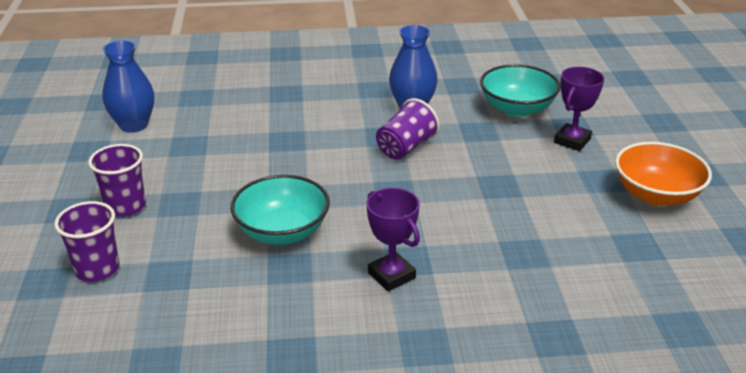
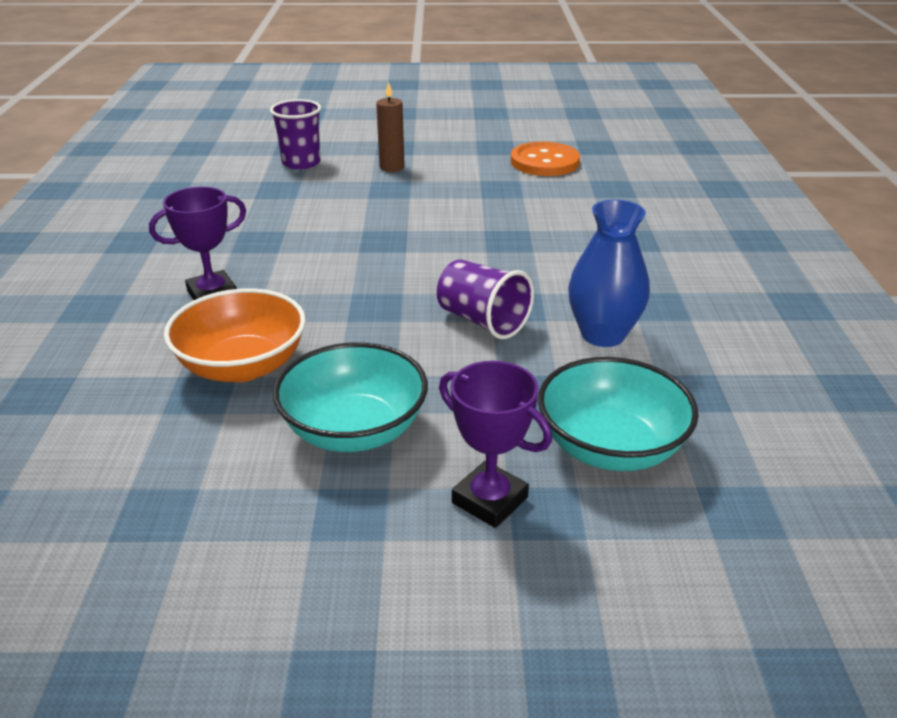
camera: 95 degrees right, 0 degrees up
(125, 206) = (392, 167): purple cup -> brown candle
(134, 125) = (544, 162): blue vase -> orange button
(282, 232) = (320, 237): turquoise bowl -> turquoise bowl (354, 430)
(656, 195) = (282, 579): orange bowl -> orange bowl (242, 366)

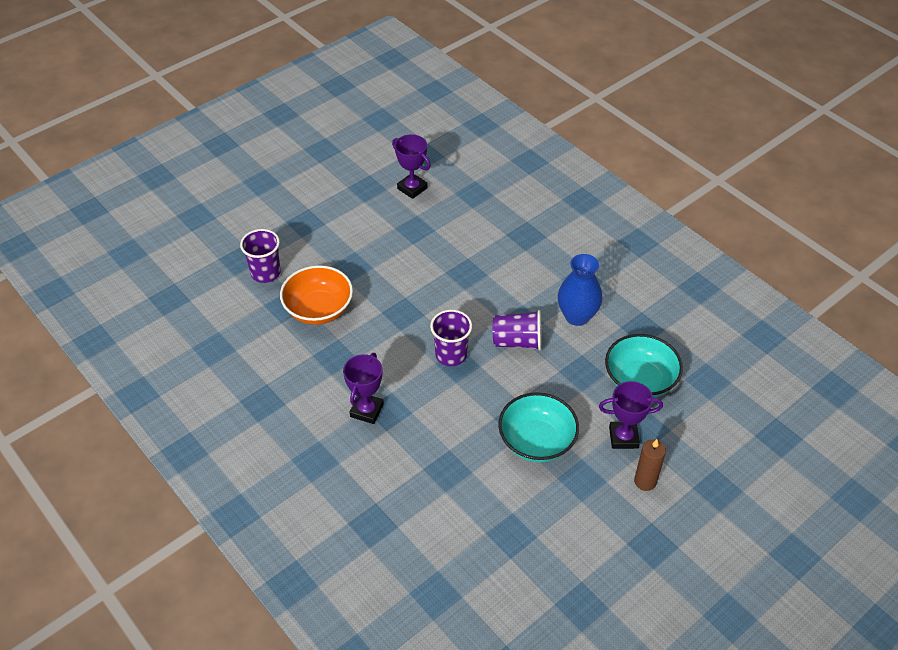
camera: 40 degrees left, 15 degrees up
(242, 366) = (444, 442): orange bowl -> orange bowl (318, 309)
(381, 295) = (451, 355): none -> purple cup
(392, 167) = (328, 245): brown candle -> brown candle (645, 481)
(544, 162) = (412, 188): orange button -> purple trophy

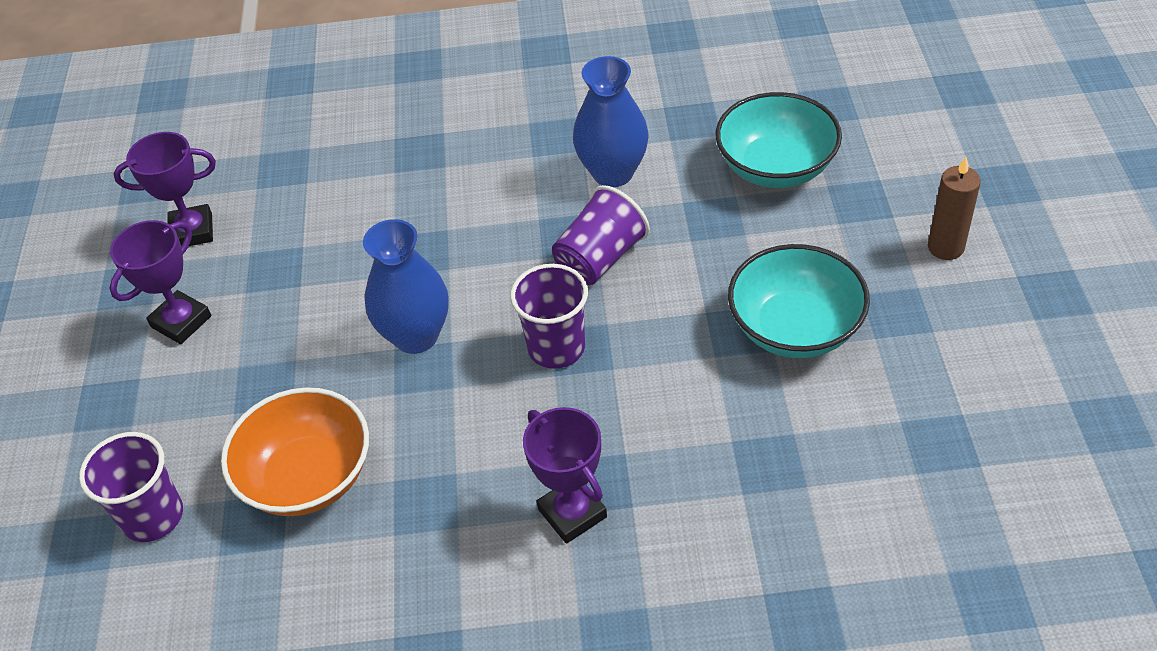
camera: 50 degrees left, 0 degrees up
(417, 300) = (416, 336): none -> blue vase
(623, 437) = (857, 232): purple trophy -> purple trophy (181, 321)

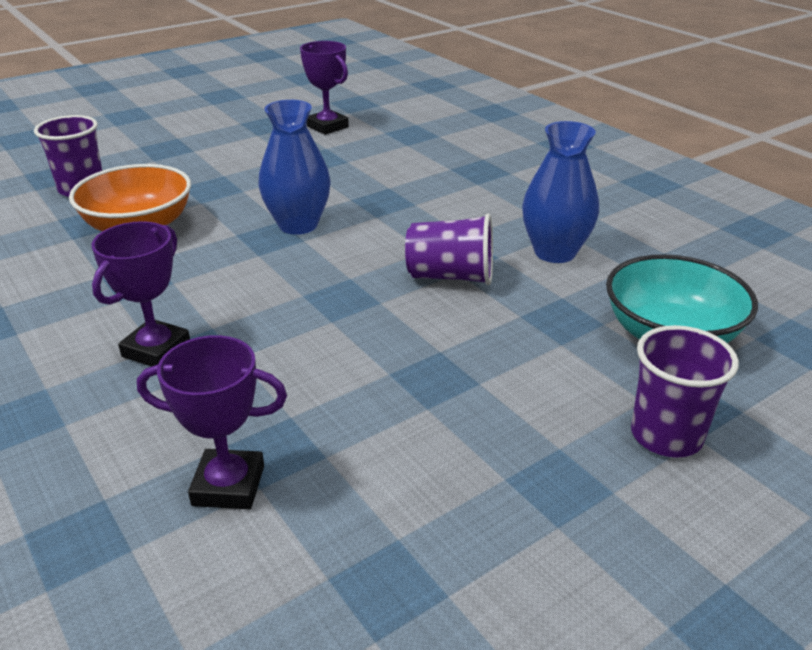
camera: 55 degrees right, 15 degrees down
(181, 321) = (249, 147): purple trophy -> purple trophy (228, 485)
(556, 348) = (333, 286): purple cup -> purple cup (666, 435)
(795, 328) = (468, 414): turquoise bowl -> none
(945, 247) = (700, 497): brown candle -> none

